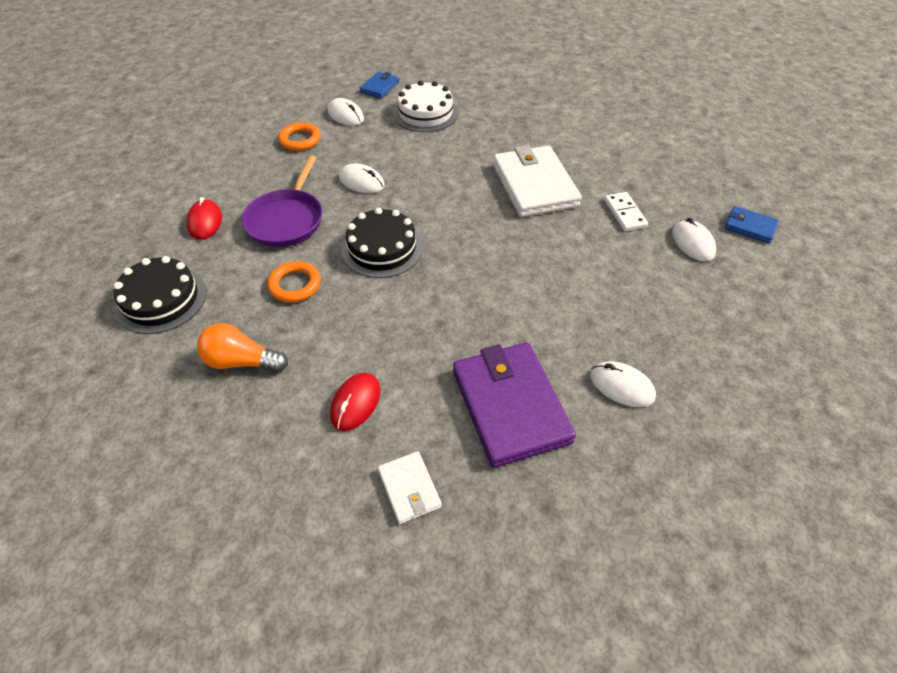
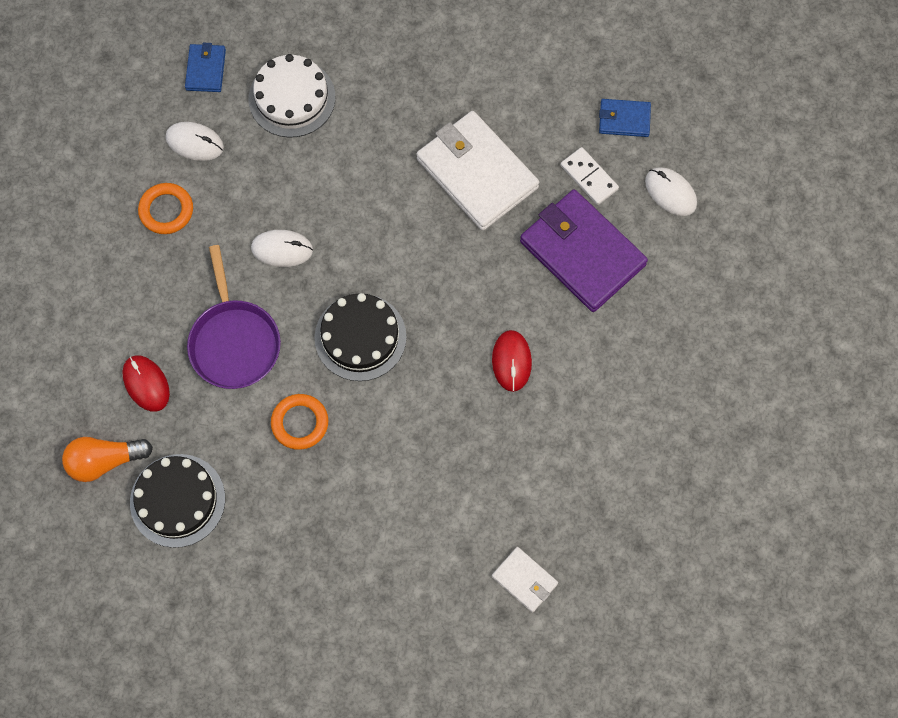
camera: 25 degrees left, 20 degrees up
(242, 361) = (307, 530): orange light bulb -> orange light bulb (105, 461)
(355, 403) = (437, 524): red mouse -> red mouse (511, 361)
(510, 406) = (571, 466): purple wallet -> purple wallet (582, 253)
(621, 386) = (658, 402): white mouse -> none
(750, 227) = (721, 143): blue wallet -> blue wallet (624, 119)

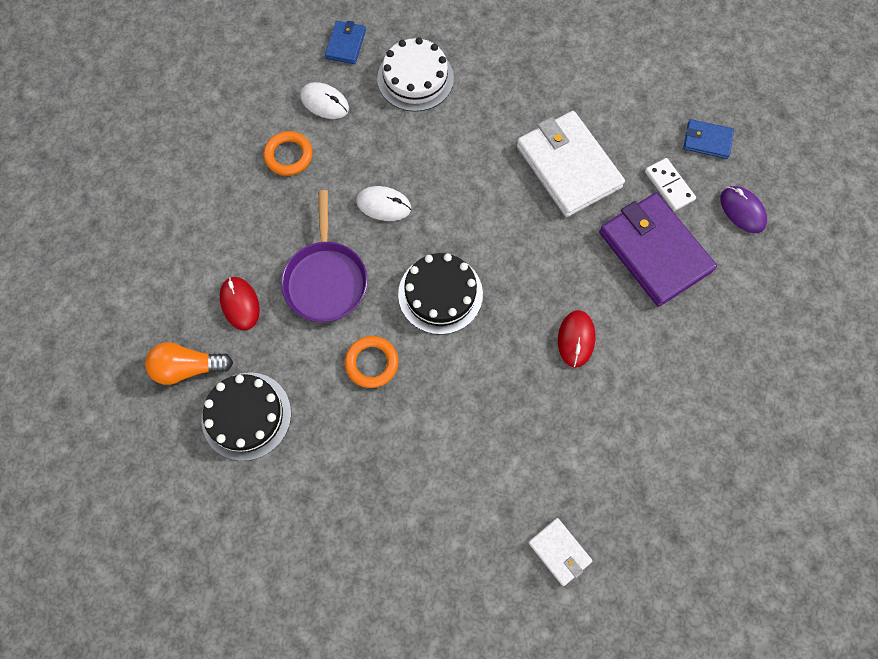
camera: 10 degrees right, 0 degrees up
(670, 192) = (742, 211): white mouse -> purple mouse

